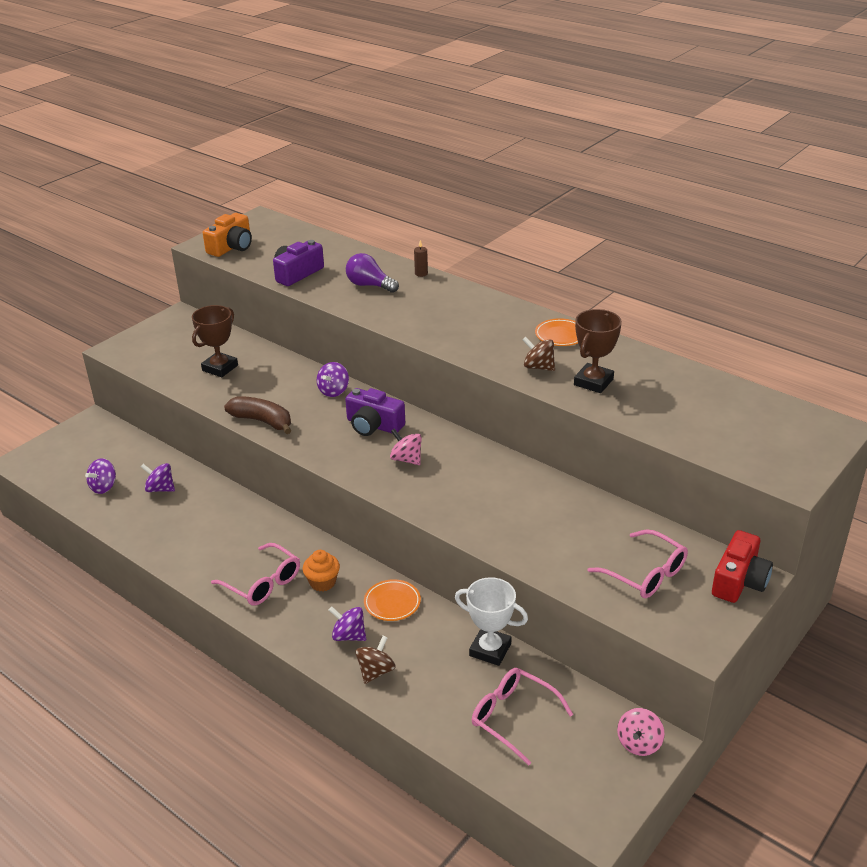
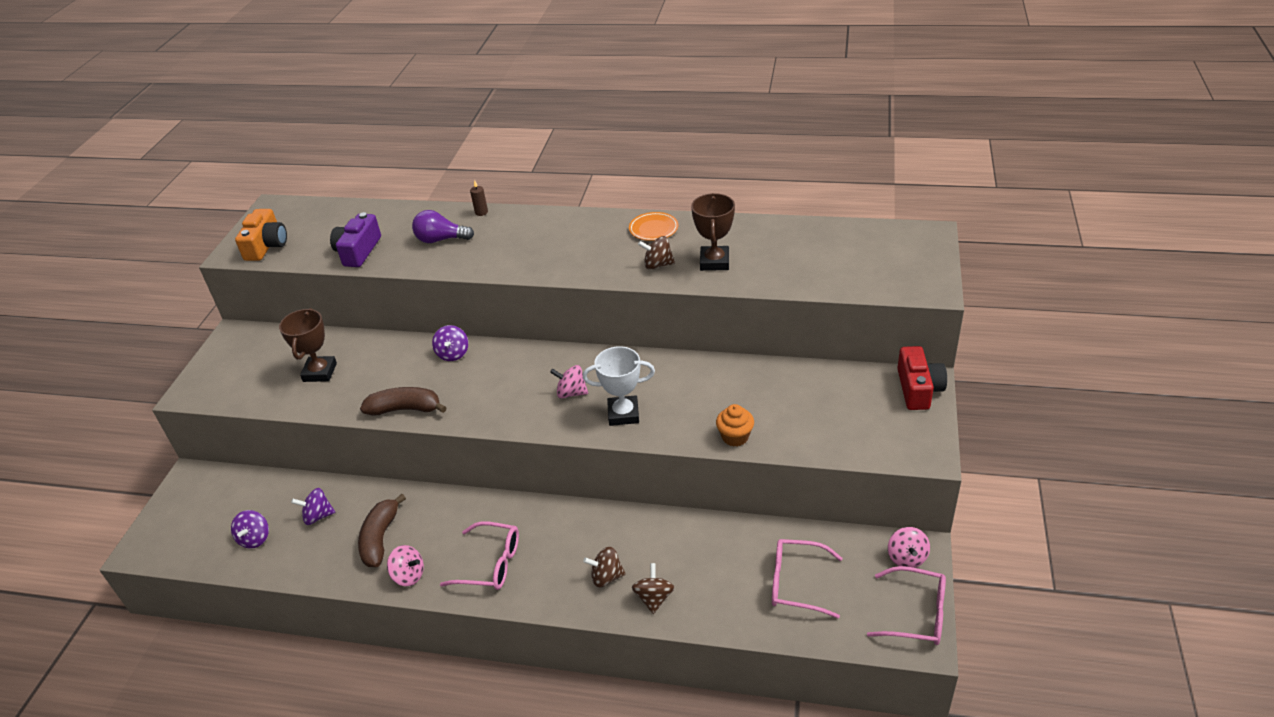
camera: 25 degrees left, 5 degrees up
(194, 526) = (380, 538): none -> brown banana
(194, 564) = (409, 575): none -> pink spinning top
(322, 582) = (546, 538): orange cupcake -> orange cupcake (735, 437)
(349, 635) = (606, 577): purple spinning top -> brown spinning top
(373, 425) = (516, 372): purple camera -> none
(392, 603) = (623, 530): orange plate -> none
(490, 650) = (736, 533): white trophy -> white trophy (623, 414)
(645, 574) = (845, 413): pink glasses -> pink glasses (916, 614)

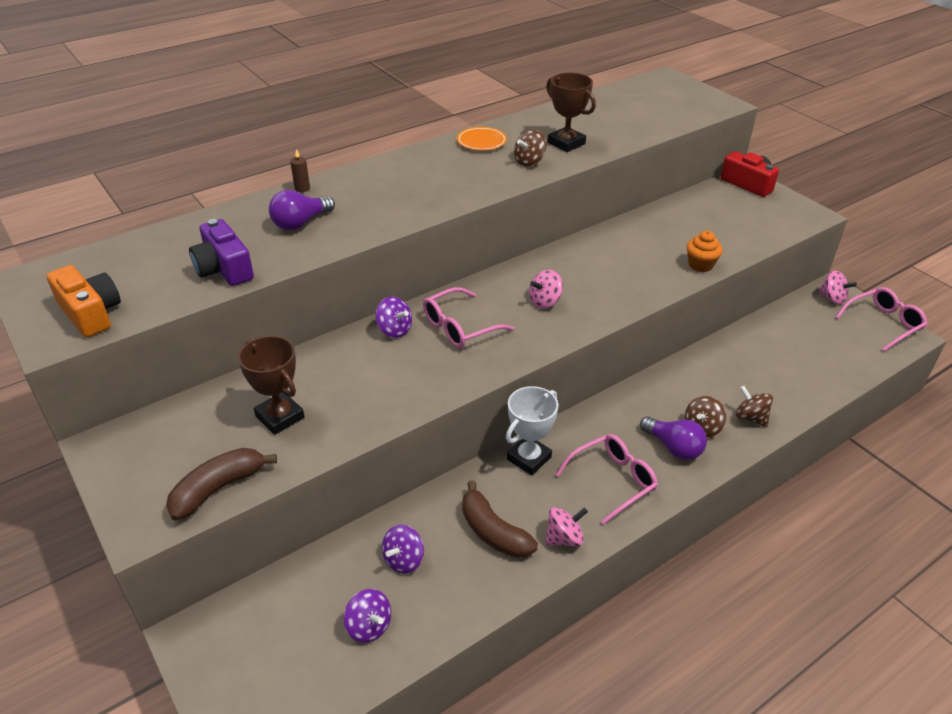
camera: 50 degrees left, 0 degrees up
(405, 409) = (425, 392): brown banana -> brown banana (218, 489)
(564, 574) = (673, 447): none -> purple light bulb
(623, 414) = (607, 293): white trophy -> white trophy (529, 458)
(796, 583) = (807, 350): pink glasses -> pink glasses (459, 327)

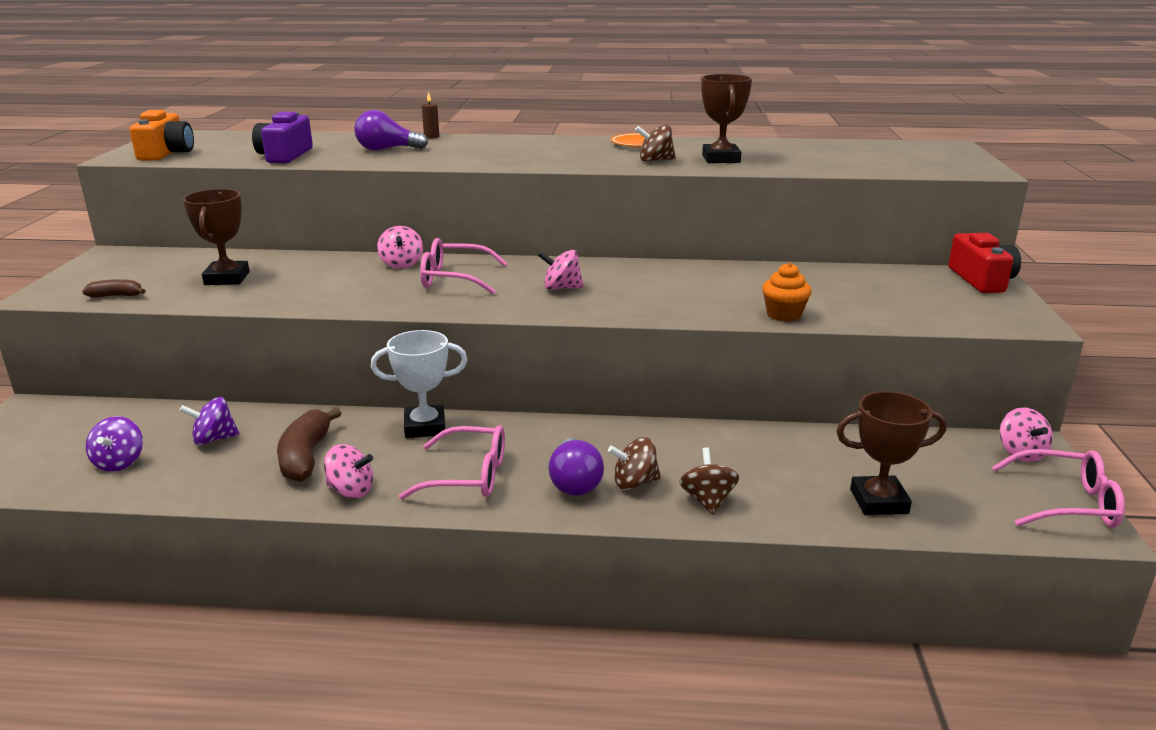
camera: 40 degrees right, 15 degrees down
(218, 489) = (117, 296): brown banana -> brown banana, size x0.55
(394, 330) = (401, 264): purple spinning top -> pink spinning top
(818, 369) = (879, 501): none -> brown trophy

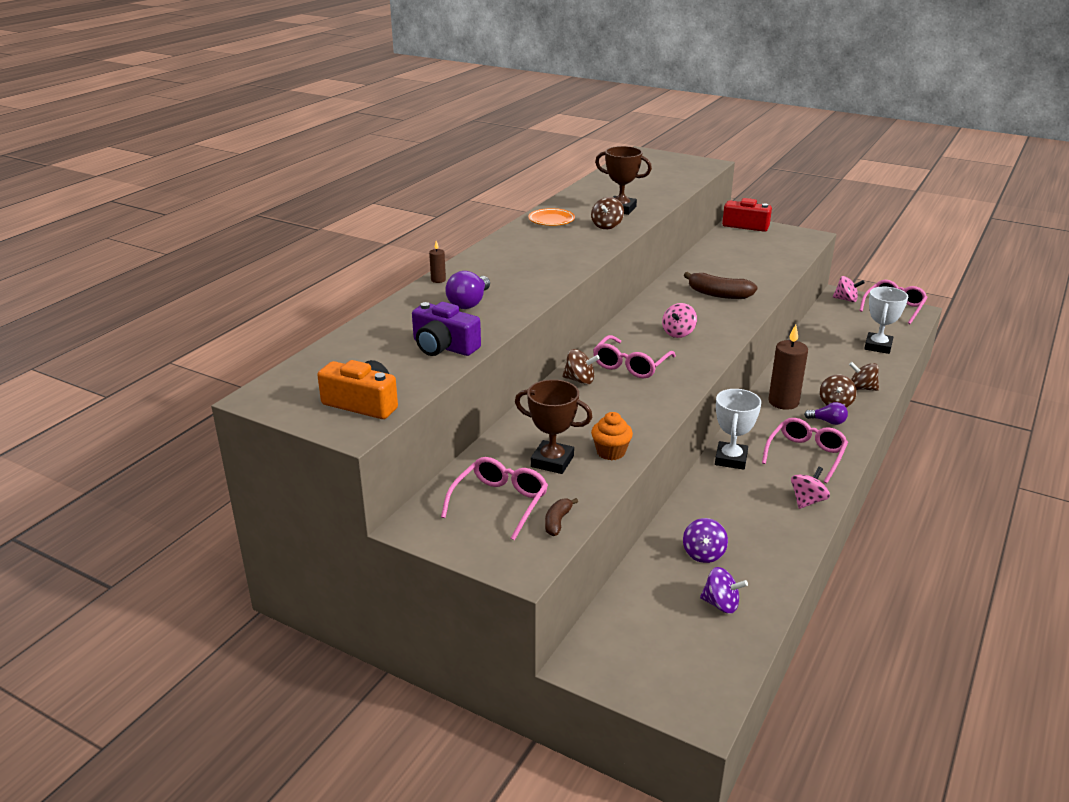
camera: 65 degrees left, 5 degrees up
(148, 272) = (500, 503): none -> pink glasses
(306, 457) = (752, 514): brown banana -> brown banana (718, 294)
(401, 264) = (580, 380): pink spinning top -> brown spinning top
(575, 482) = (827, 421): purple light bulb -> purple light bulb, size x0.66
(602, 442) = (783, 402): none -> brown candle
(784, 315) = (767, 284): orange cupcake -> orange cupcake (611, 452)
(879, 501) = (878, 346): brown trophy -> white trophy

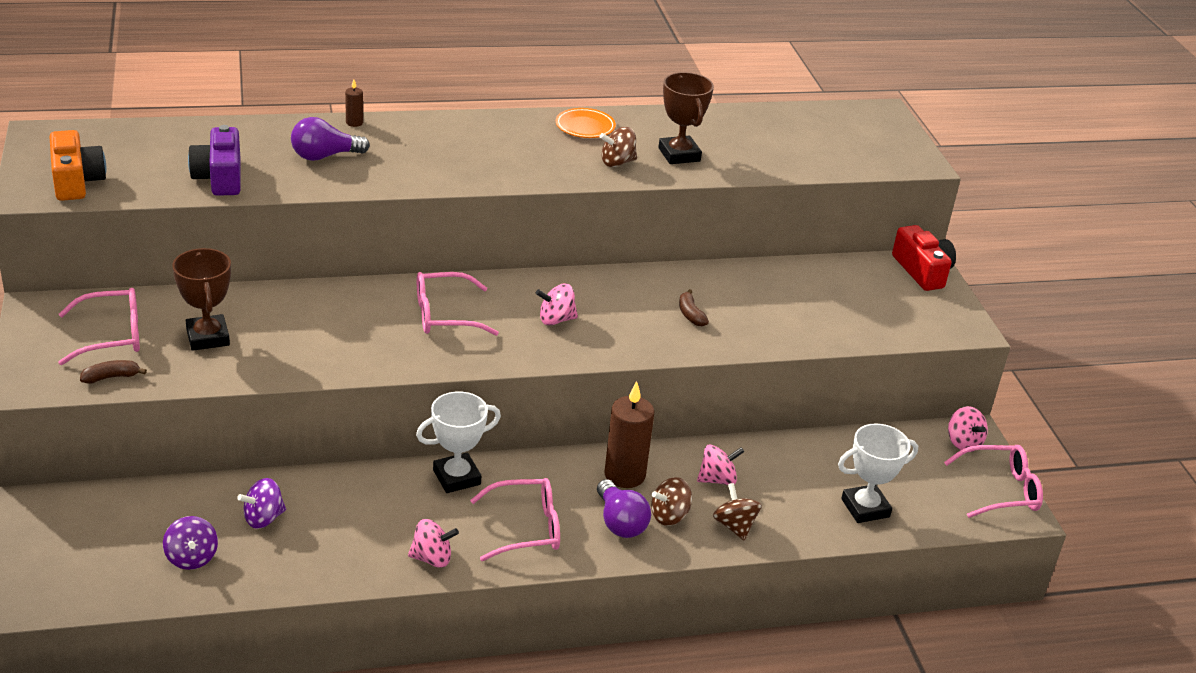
camera: 45 degrees right, 5 degrees up
(580, 380) = (377, 296): brown spinning top -> none
(611, 452) = (259, 364): orange cupcake -> none
(718, 294) = (690, 314): brown banana -> brown banana, size x0.55
(814, 376) = (717, 479): none -> pink spinning top
(827, 421) = (620, 522): purple light bulb -> purple light bulb, size x1.52

